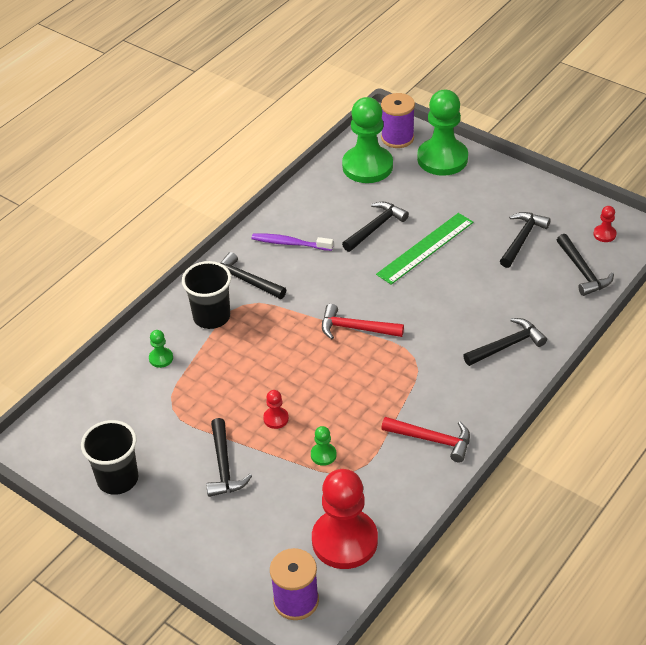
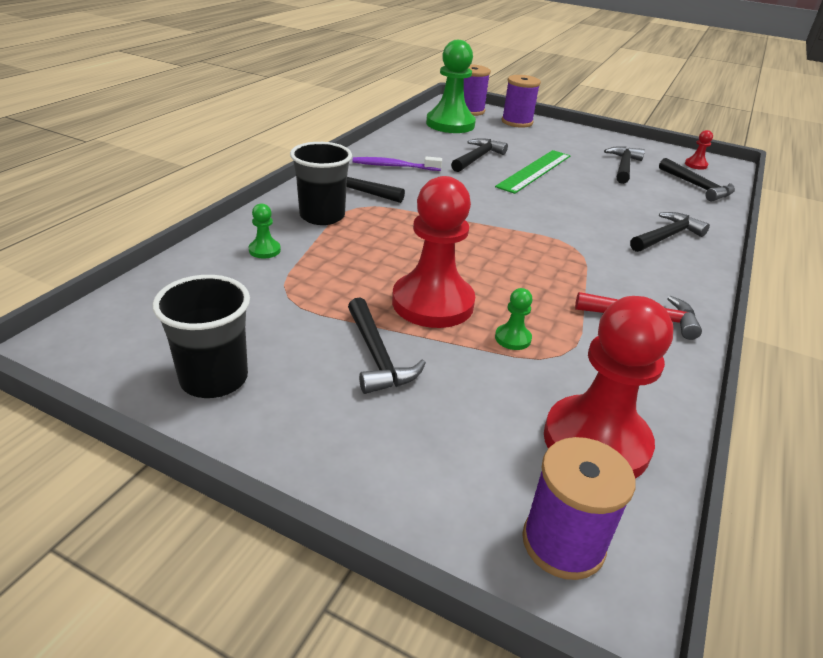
camera: 15 degrees left, 10 degrees down
(276, 418) = (432, 303): red pawn -> red pawn, size x2.41
(356, 328) = (494, 224): red hammer -> none
(442, 159) = (517, 122): green pawn -> purple spool

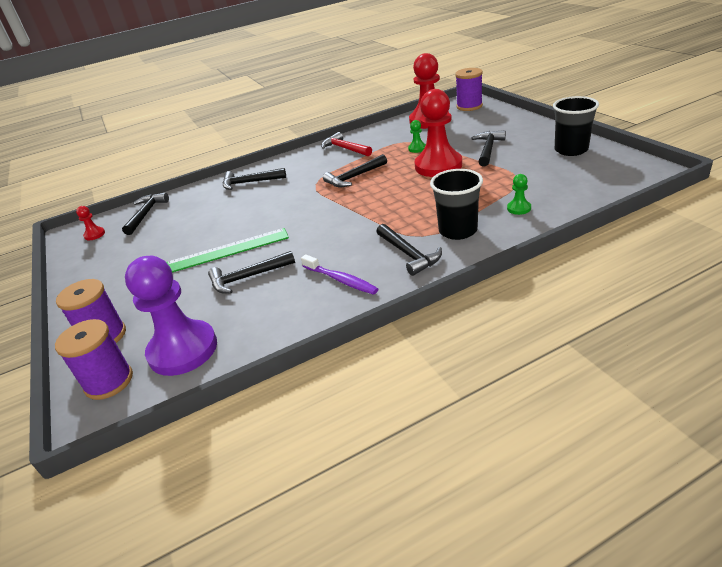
camera: 135 degrees left, 0 degrees up
(450, 124) = (183, 350): green pawn -> purple pawn
(623, 167) = (150, 242): black hammer -> black hammer (354, 177)

